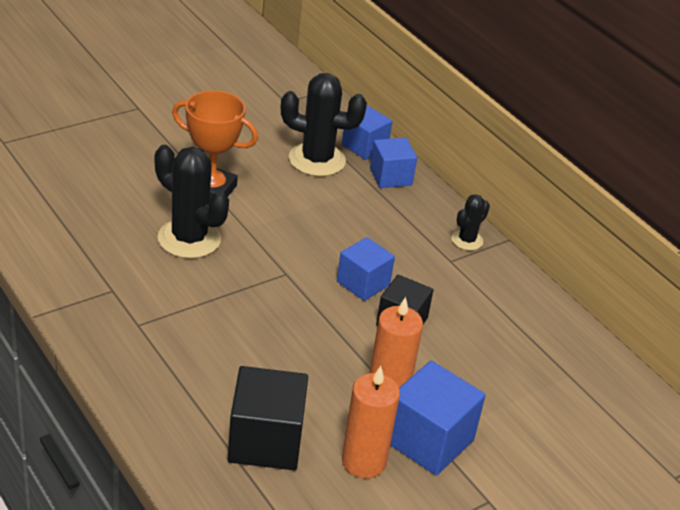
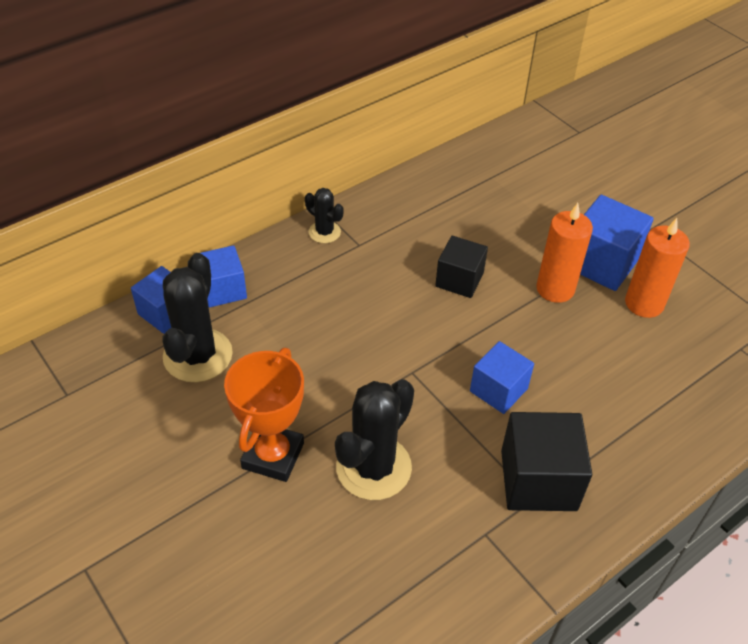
camera: 90 degrees left, 10 degrees up
(265, 441) = (651, 372): black cube -> black cube (538, 480)
(363, 283) = (411, 309): blue cube -> blue cube (498, 390)

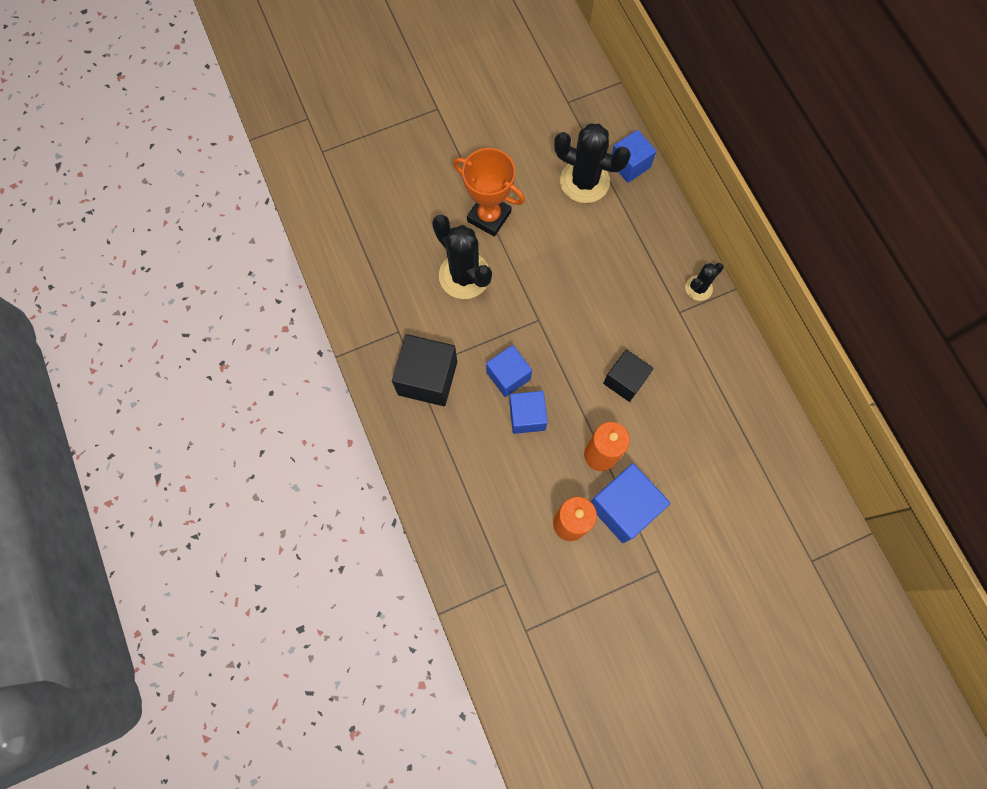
camera: 105 degrees right, 25 degrees up
(223, 289) = (646, 205): blue cube -> blue cube (527, 416)

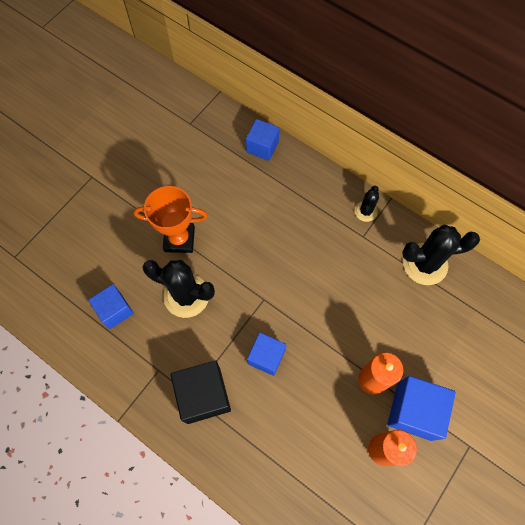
camera: 30 degrees left, 5 degrees down
(527, 416) = (299, 381): blue cube -> blue cube (115, 310)
(584, 181) = (236, 175): black cactus -> black cactus (425, 264)
(625, 380) = (355, 310): black cube -> none

